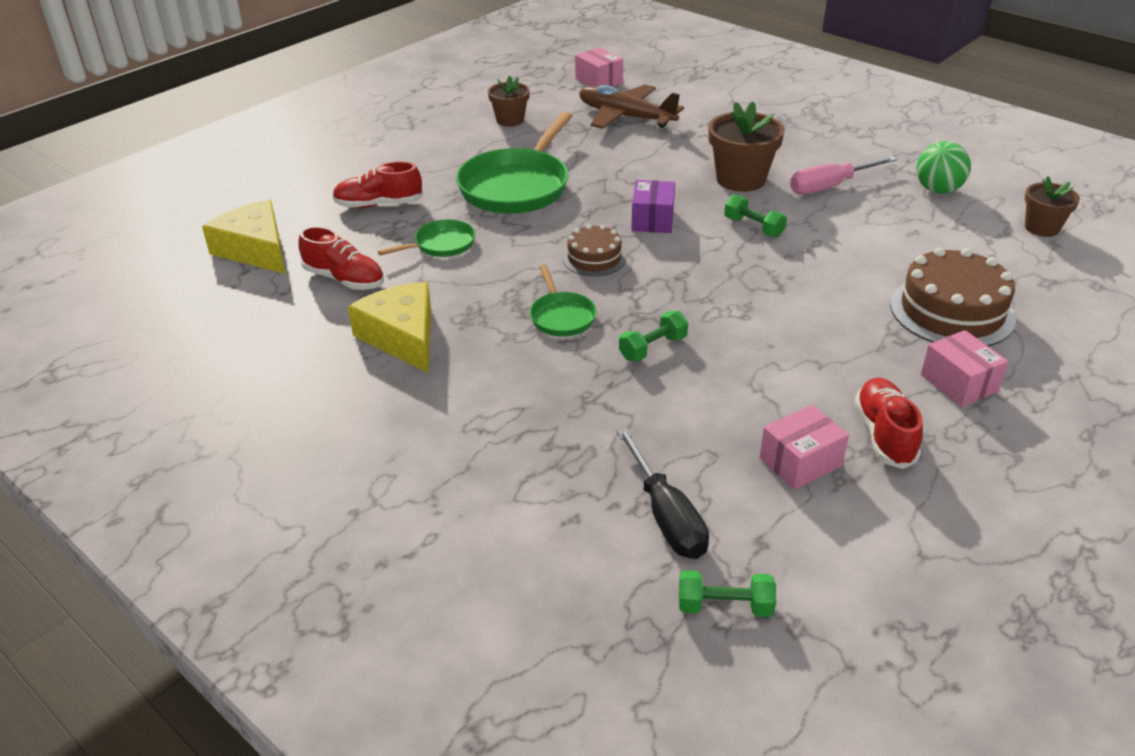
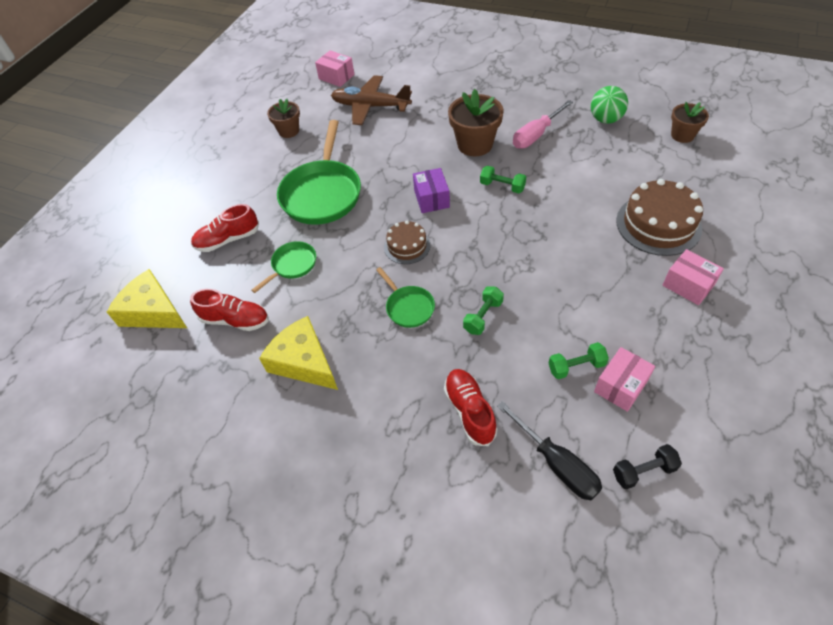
camera: 15 degrees left, 15 degrees up
(724, 606) = (627, 528): green dumbbell -> green dumbbell (576, 367)
(781, 556) = (643, 471): none -> black dumbbell
(884, 434) = (662, 344): red shoe -> red shoe (469, 411)

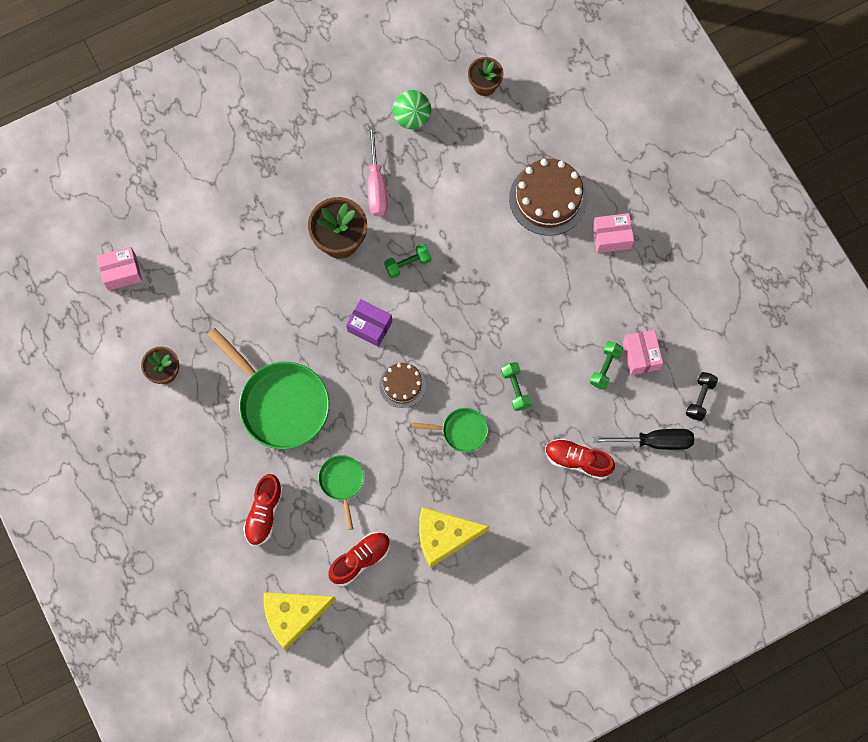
camera: 55 degrees left, 20 degrees up
(370, 106) = (201, 279): brown plane -> none

